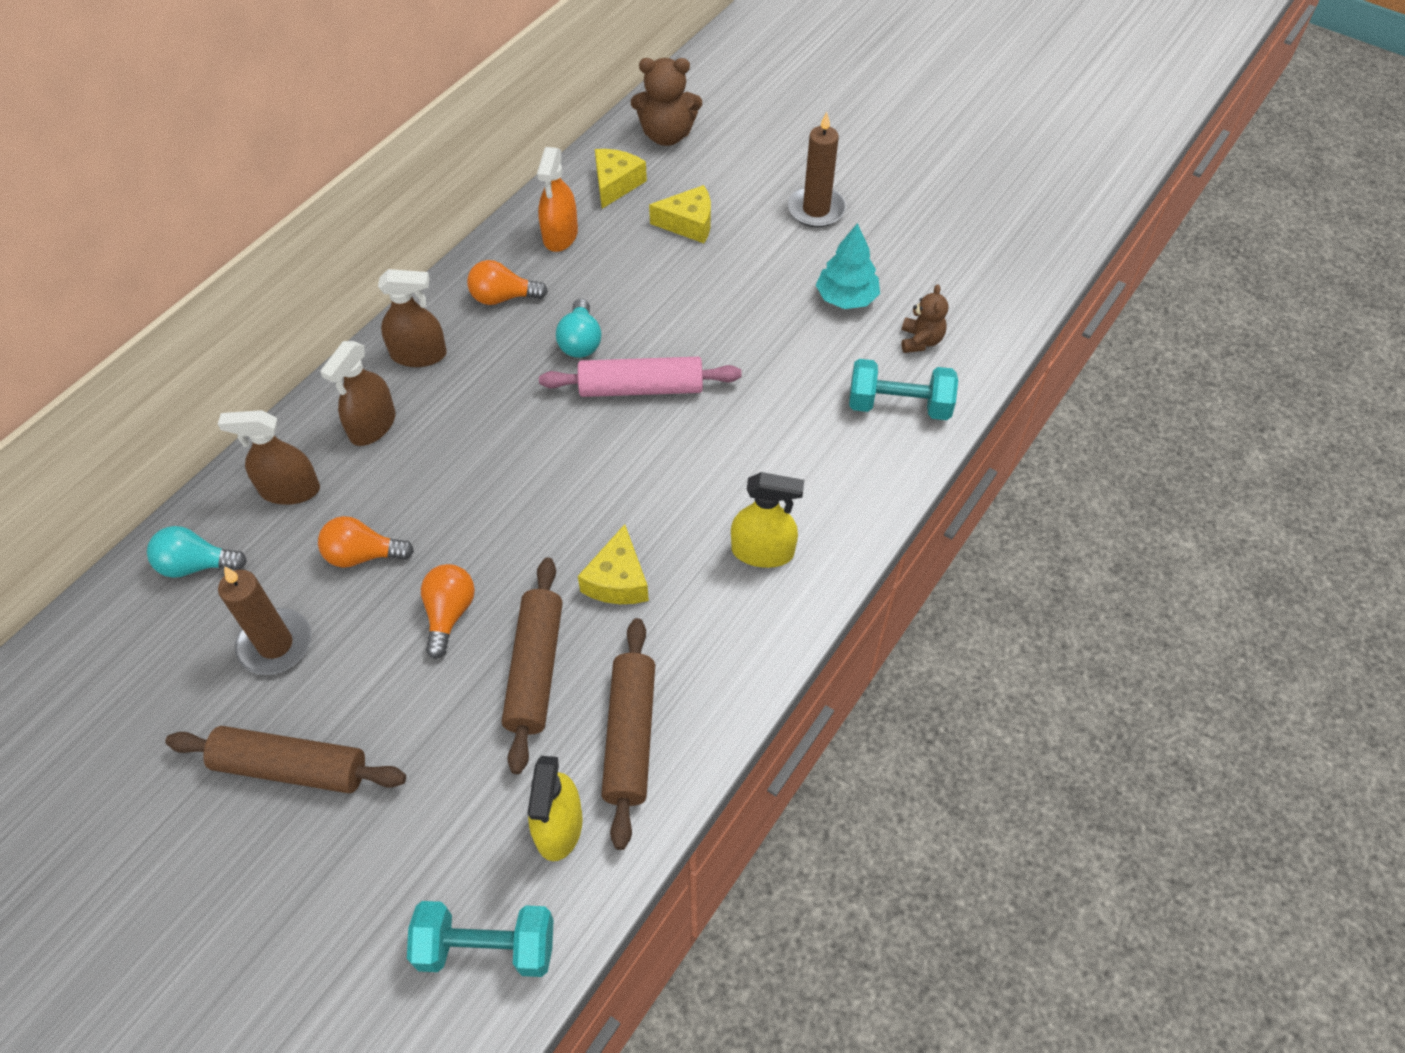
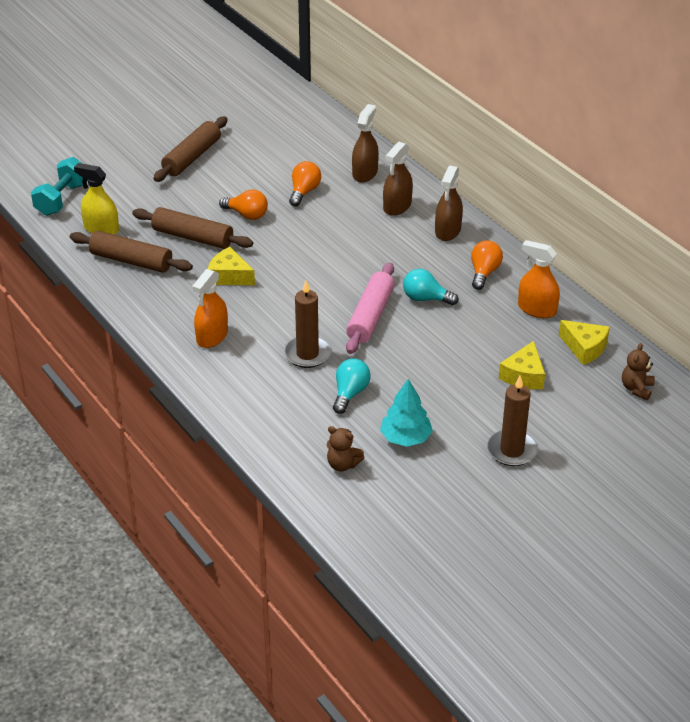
camera: 110 degrees right, 15 degrees down
(196, 565) = (331, 140): turquoise light bulb -> turquoise light bulb (350, 393)
(275, 644) = (265, 159): brown candle -> brown candle (307, 354)
(373, 426) = (397, 206): brown spray bottle -> brown spray bottle turned 105 degrees counterclockwise
(667, 135) = (636, 388): brown teddy bear -> brown teddy bear, size x0.61
(762, 551) = (212, 336): yellow spray bottle -> orange spray bottle
(899, 405) = (289, 432): turquoise dumbbell -> none

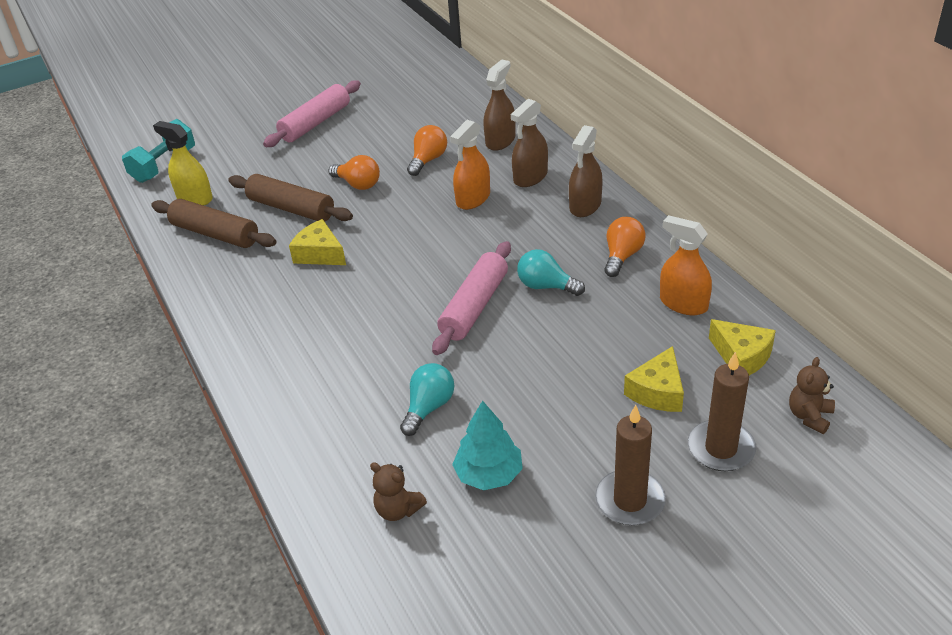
camera: 10 degrees right, 0 degrees up
(192, 157) = (315, 123): brown rolling pin -> pink rolling pin
(212, 336) = (279, 326): orange spray bottle -> orange spray bottle (473, 199)
(307, 354) = (387, 353): brown candle -> brown candle (721, 448)

